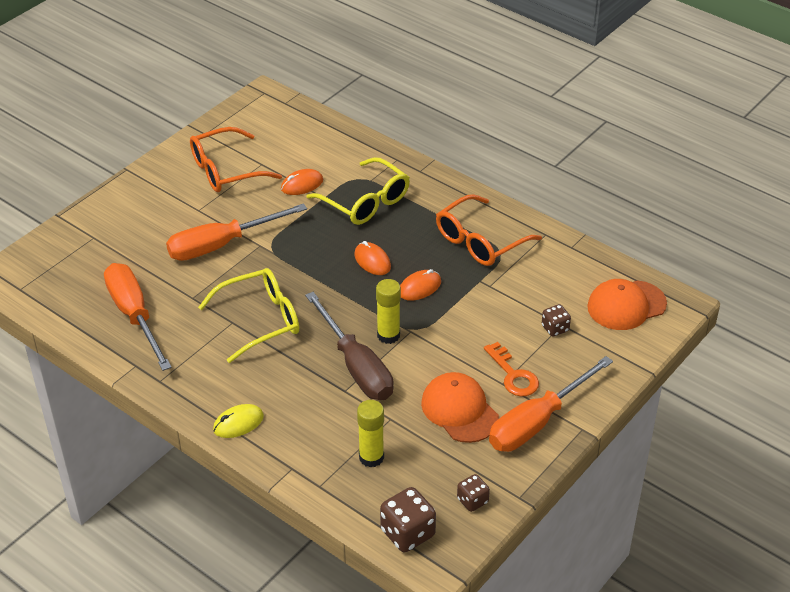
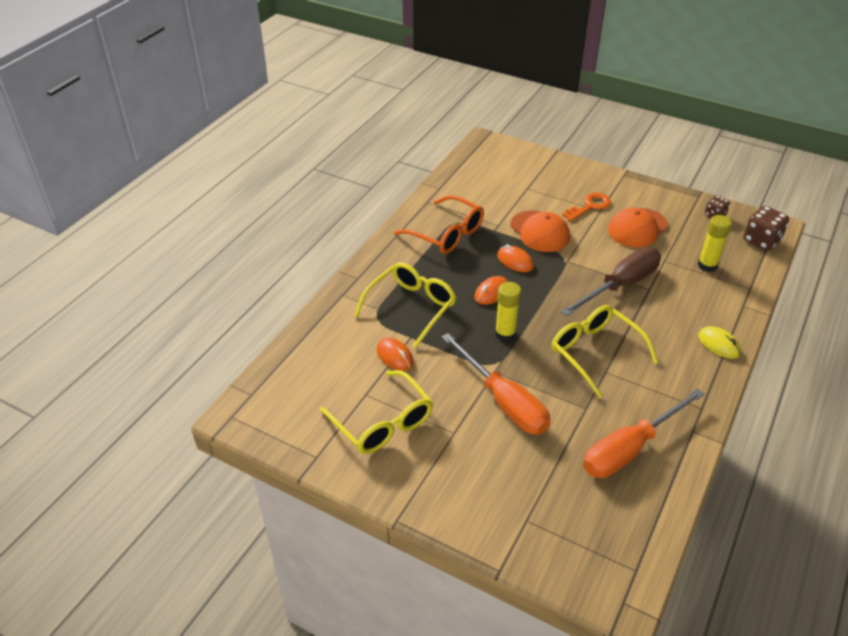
camera: 100 degrees left, 0 degrees up
(226, 170) = (382, 422): orange glasses -> yellow glasses
(388, 335) = (578, 272): yellow glue stick -> yellow glue stick (505, 334)
(537, 422) = (628, 193): orange screwdriver -> none
(555, 328) = (533, 191): brown dice -> none
(626, 305) = (496, 161): orange cap -> orange cap (540, 231)

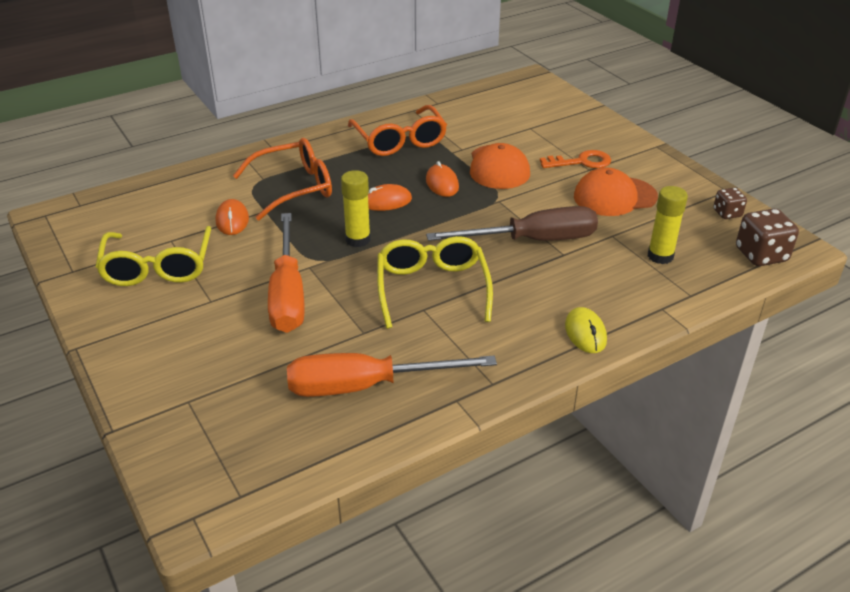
camera: 30 degrees right, 5 degrees down
(411, 307) = (294, 188): yellow glasses -> orange glasses

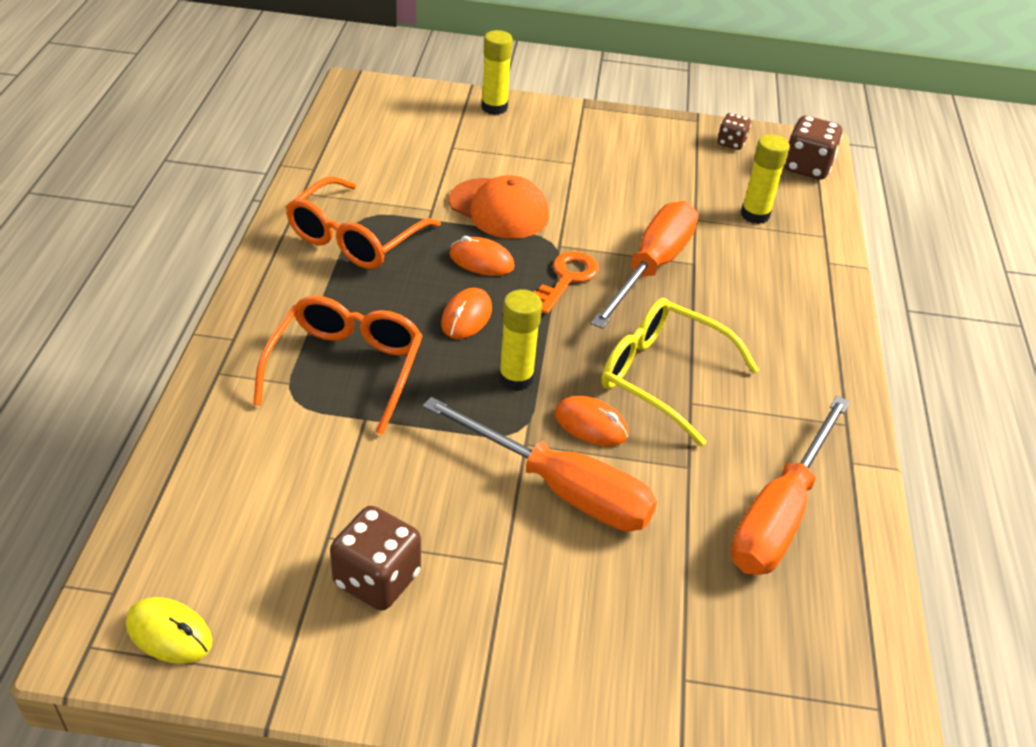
camera: 55 degrees left, 5 degrees up
(158, 267) = (377, 579): yellow glasses -> brown dice
(232, 220) = (351, 457): orange mouse -> orange mouse (591, 424)
(399, 141) = (355, 238): orange glasses -> orange glasses turned 105 degrees clockwise
(532, 240) = (652, 267): brown screwdriver -> orange screwdriver
(581, 162) = (555, 159): orange key -> orange key (566, 279)
(585, 333) = (824, 325): yellow mouse -> yellow mouse (169, 633)
(594, 121) = (494, 107): none -> yellow glue stick
(614, 197) = (636, 179): orange cap -> none

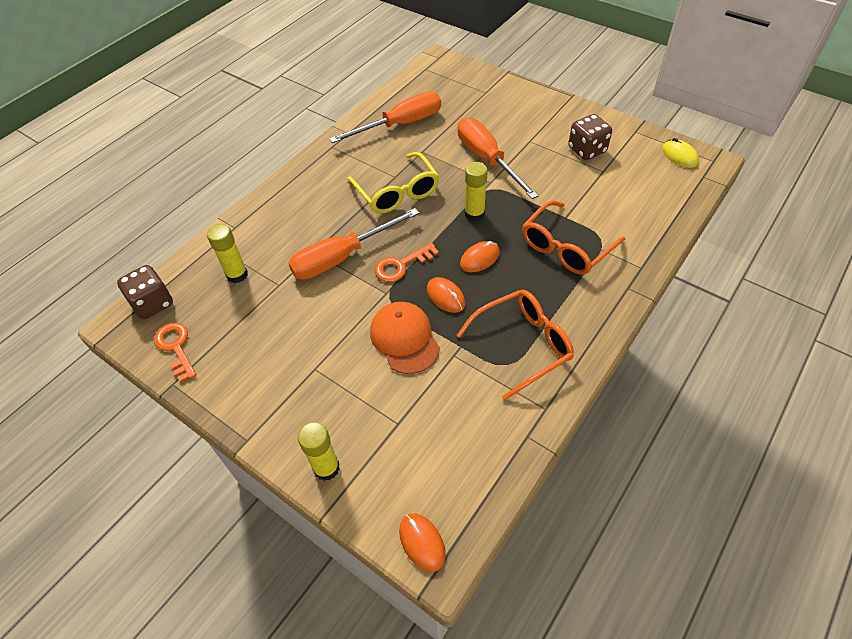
camera: 145 degrees left, 10 degrees up
(591, 424) = (452, 181): orange mouse -> orange mouse (422, 542)
(731, 143) = (176, 347): brown dice -> orange key

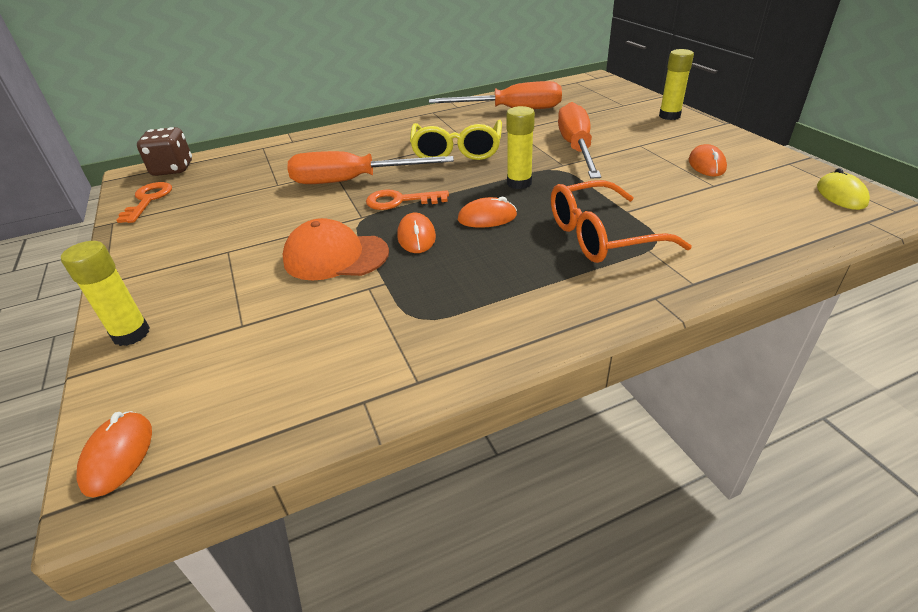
camera: 30 degrees right, 15 degrees down
(237, 275) = (254, 169): yellow glue stick -> yellow glue stick (669, 116)
(404, 338) = (335, 256): orange cap -> orange cap turned 90 degrees counterclockwise
(522, 345) = (456, 306): orange glasses -> none
(587, 150) = (706, 165): brown dice -> orange mouse

